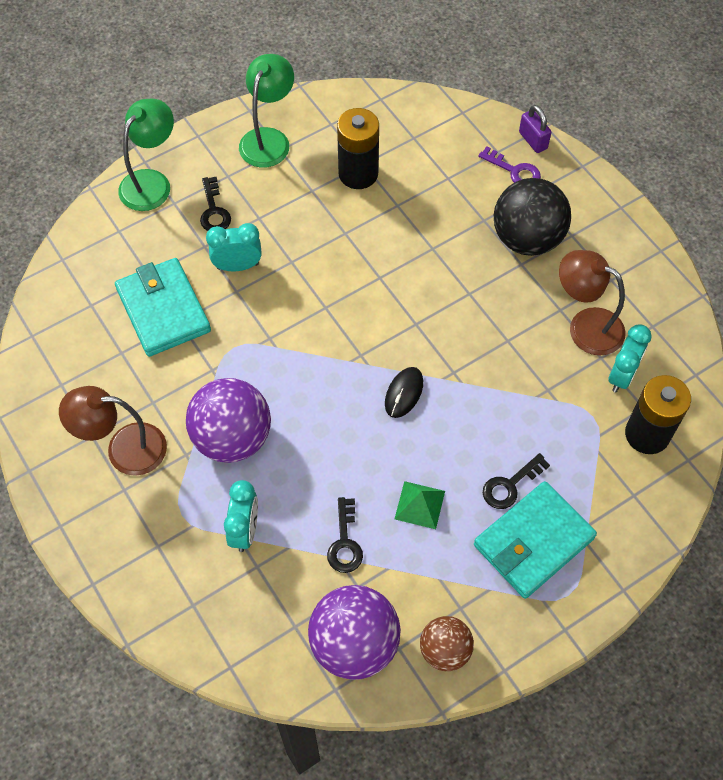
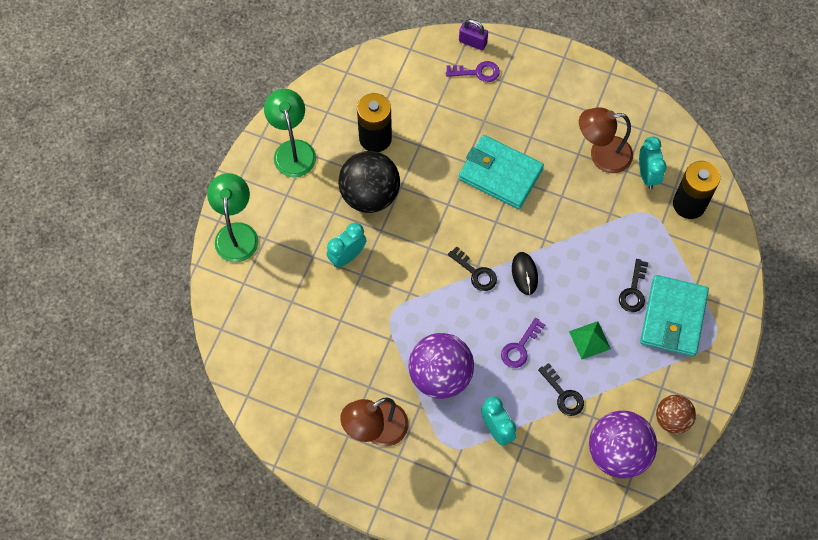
camera: 35 degrees left, 5 degrees up
(163, 310) = (323, 319): turquoise wallet -> turquoise wallet (500, 174)
(214, 210) = (298, 227): black key -> black key (475, 273)
(338, 463) = (520, 347): none -> purple key
(527, 239) = (521, 117): black ball -> black ball (370, 195)

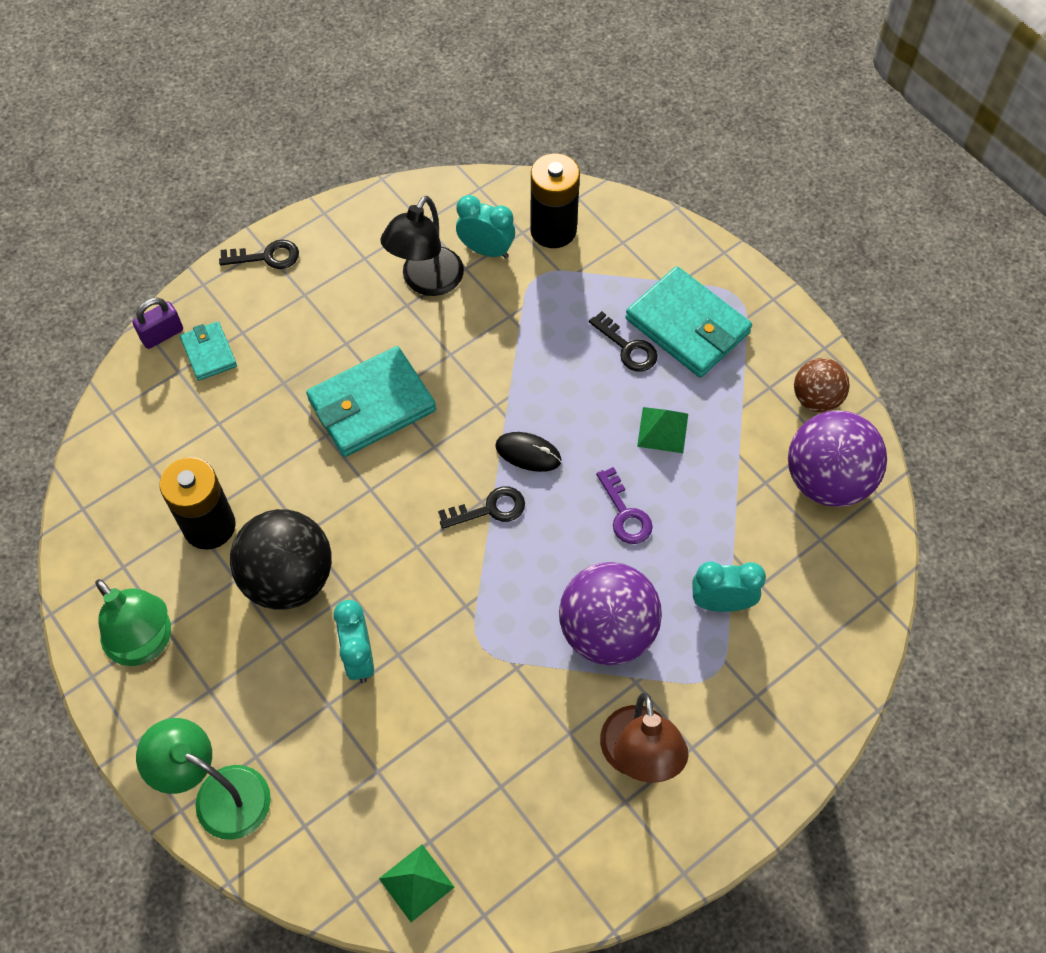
camera: 60 degrees left, 5 degrees down
(245, 353) = (416, 882): none -> green pyramid
(292, 150) = (146, 644): green lamp -> green lamp turned 150 degrees counterclockwise
(477, 72) = (209, 353): purple key -> turquoise wallet
(563, 394) = (717, 499): black key -> black key (266, 257)
(601, 155) = (426, 282): brown lamp -> black lamp

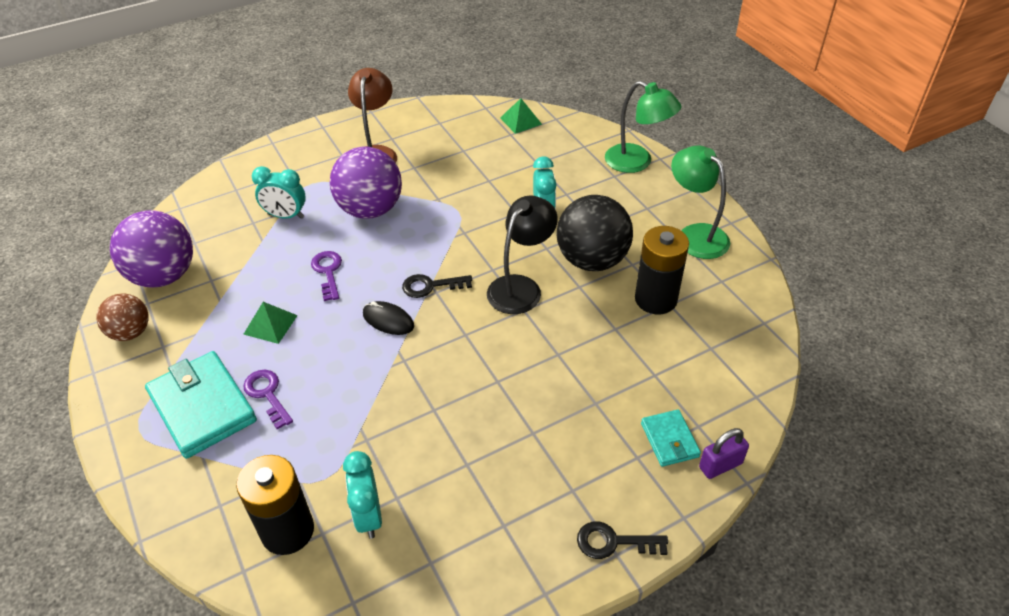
camera: 170 degrees left, 15 degrees down
(371, 405) = (514, 373): turquoise wallet -> none
(426, 282) = (441, 487): black lamp -> black lamp (521, 287)
(486, 250) = (368, 516): turquoise clock -> turquoise clock turned 45 degrees clockwise
(627, 347) = (267, 394): black key -> purple key

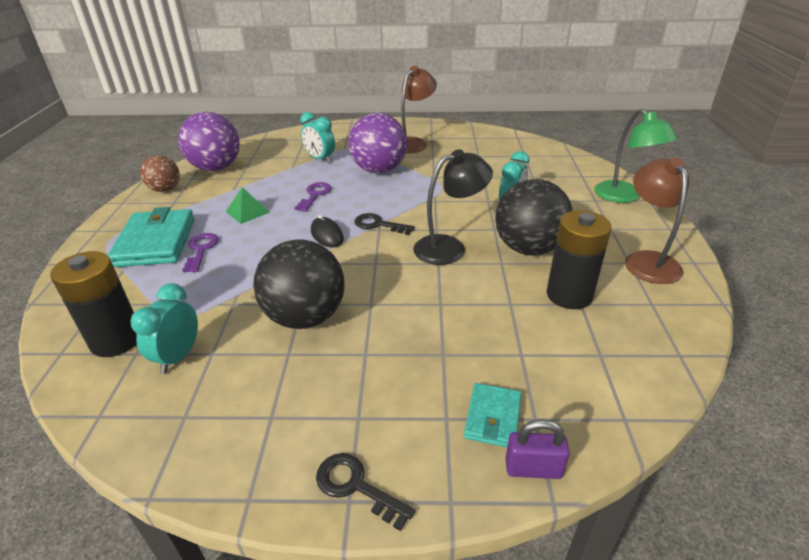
camera: 30 degrees right, 10 degrees down
(450, 422) = (305, 317): none -> black ball
(521, 121) = (539, 150): green pyramid -> none
(695, 235) = (647, 260): green lamp -> brown lamp

